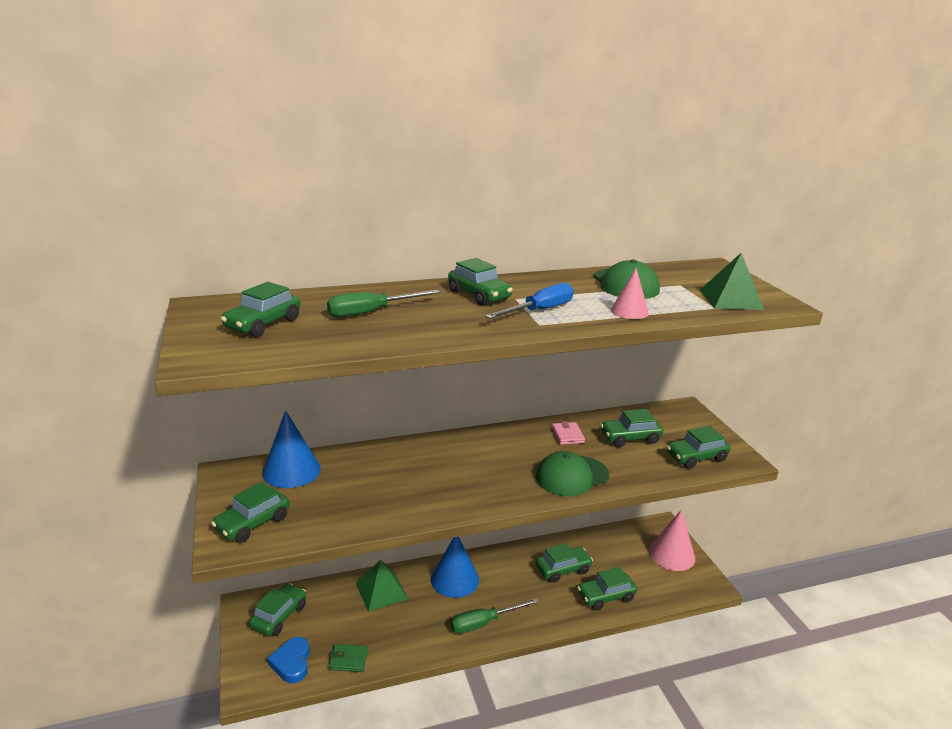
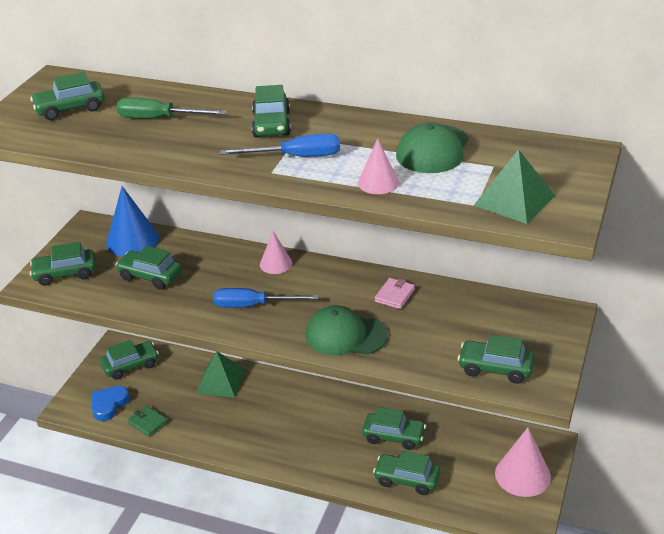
camera: 40 degrees right, 10 degrees up
(448, 445) = (276, 264): none -> pink cone
(455, 579) = (288, 399): blue cone -> none
(471, 482) = (253, 305): none -> blue screwdriver
(484, 623) = (275, 447): green screwdriver -> none
(630, 438) = (454, 322): green car -> green car (150, 276)

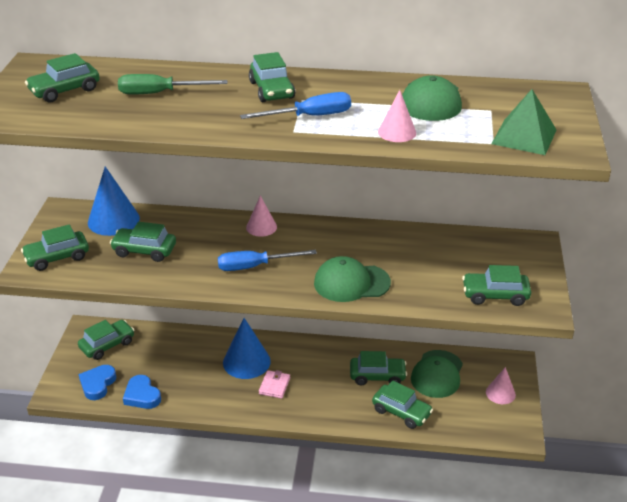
camera: 15 degrees left, 0 degrees up
(148, 423) = (142, 395): green wallet -> blue heart
(220, 381) = (200, 348): green pyramid -> none
(262, 402) = (246, 362): none -> blue cone
(395, 295) = (382, 243): pink wallet -> pink wallet (274, 386)
(406, 479) = (401, 412): green car -> green car turned 150 degrees counterclockwise
(459, 443) = (437, 374): none -> green cap
(522, 475) = (500, 393): pink cone -> pink cone, size x0.60

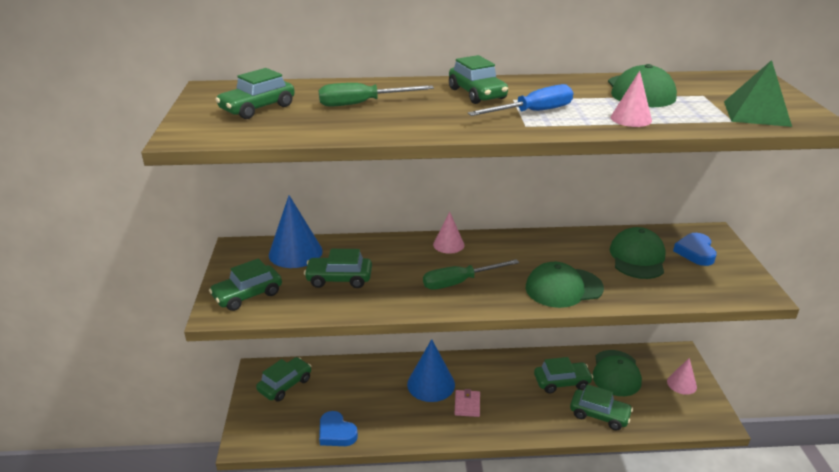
camera: 10 degrees left, 5 degrees down
(97, 384) = (286, 427): blue heart -> blue heart (695, 252)
(255, 266) = (459, 282): blue screwdriver -> green screwdriver
(442, 260) = (637, 257): none -> green cap
(495, 295) = (706, 284): green car -> none

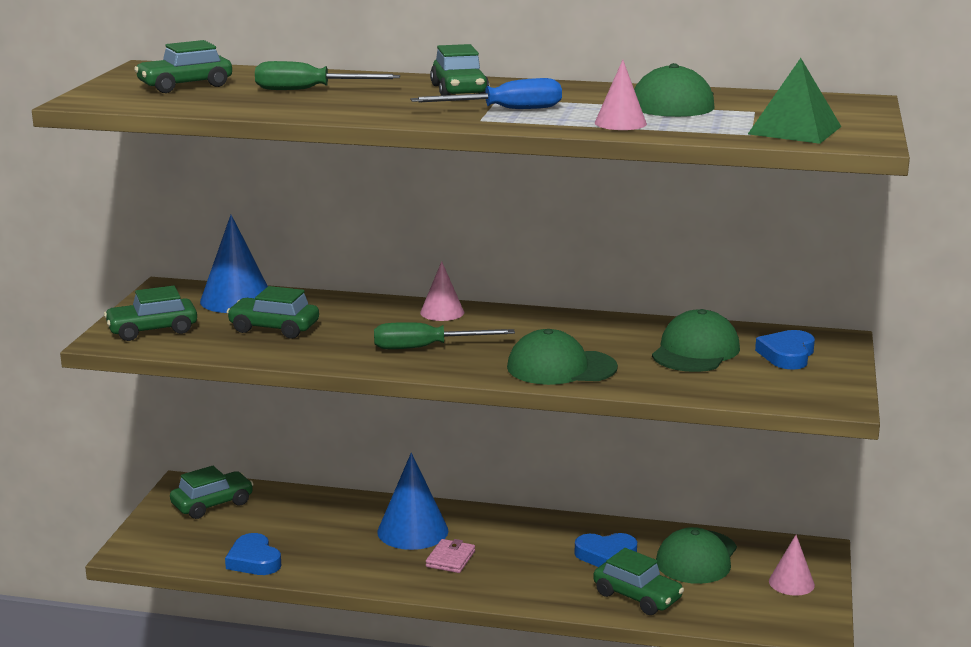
camera: 15 degrees right, 10 degrees down
(562, 382) = (606, 555): green car -> blue heart

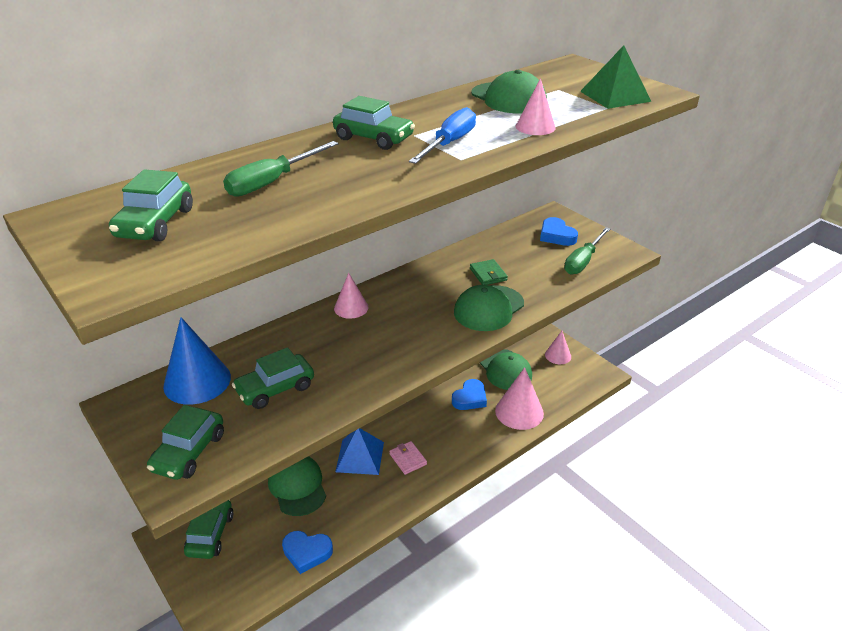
camera: 50 degrees left, 15 degrees up
(412, 531) = (360, 457): blue cone -> blue pyramid
(426, 347) = (397, 341): green screwdriver -> green screwdriver (583, 261)
(625, 348) = (488, 274): none -> green wallet
(637, 596) = (519, 412): green car -> pink cone
(695, 351) = (519, 257): green cap -> green cap (297, 486)

